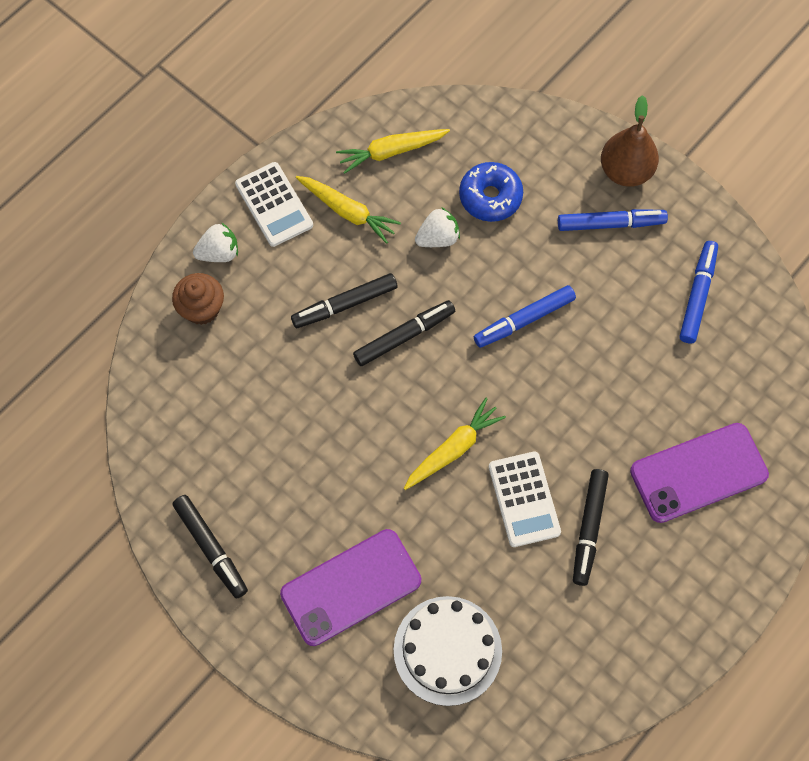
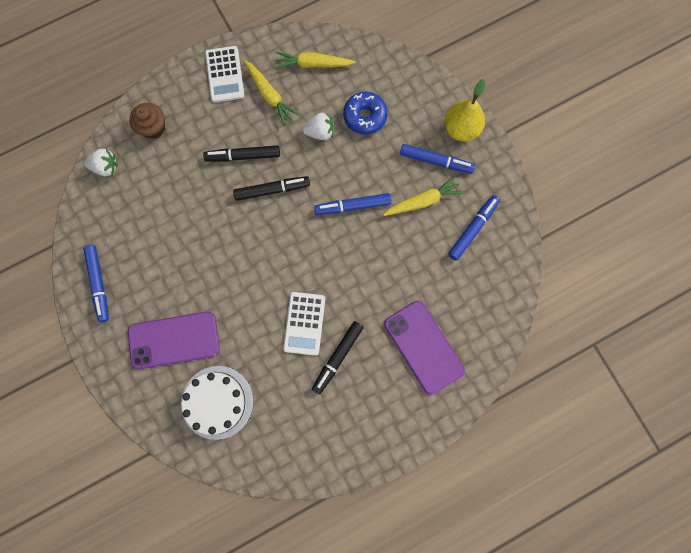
camera: 20 degrees right, 10 degrees up
(211, 548) = (99, 284): black marker -> blue marker
(219, 253) = (178, 95): white strawberry -> white strawberry (106, 167)
(453, 449) = (273, 274): yellow carrot -> yellow carrot (422, 201)
(625, 171) = (461, 129): brown pear -> yellow pear
(698, 473) = (423, 347): purple phone -> purple phone turned 60 degrees clockwise

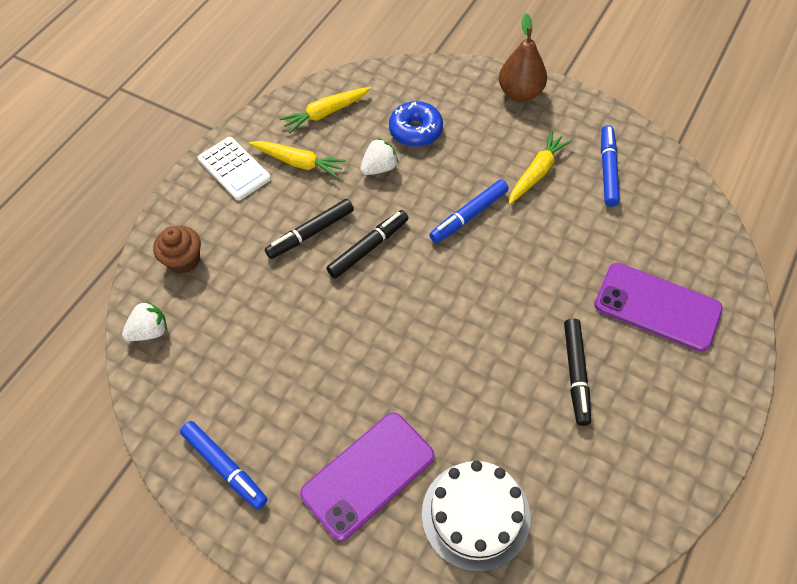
camera: 30 degrees left, 20 degrees down
(304, 323) = (510, 361): white calculator -> none
(436, 161) = (520, 132): blue marker -> none
(461, 129) = (520, 93): yellow pear -> brown pear

